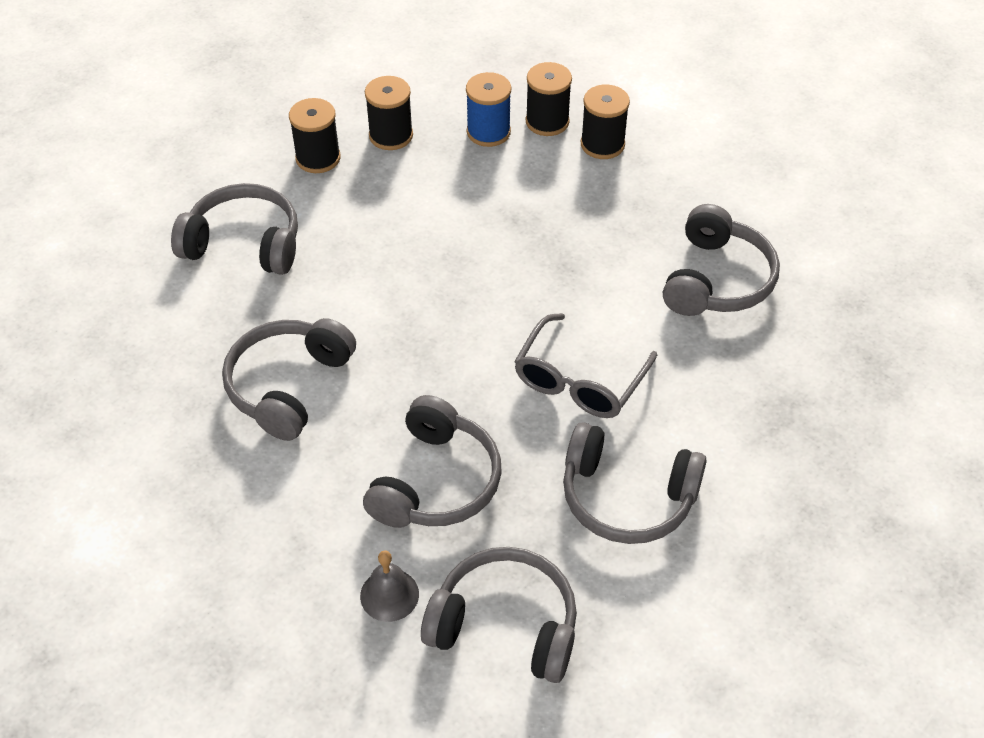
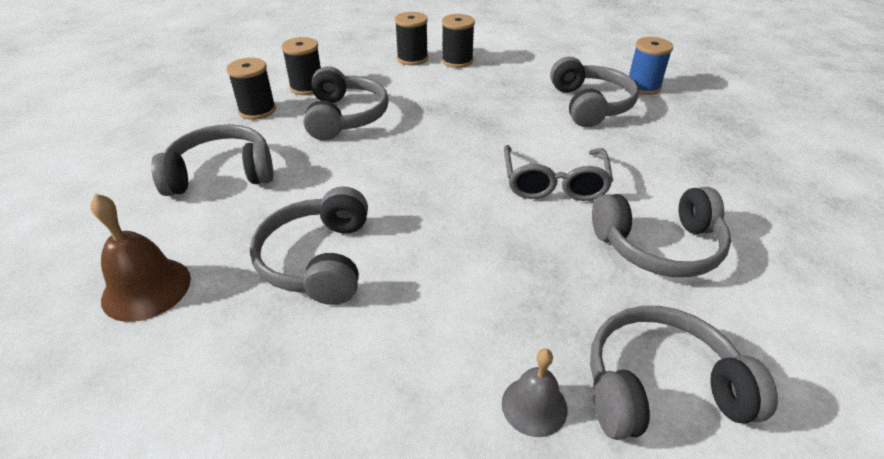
camera: 25 degrees left, 10 degrees down
(132, 360) = (146, 288): none -> brown bell
(436, 482) = (501, 289): grey headphones -> grey headphones (345, 117)
(488, 132) = (376, 71): blue spool -> blue spool (643, 87)

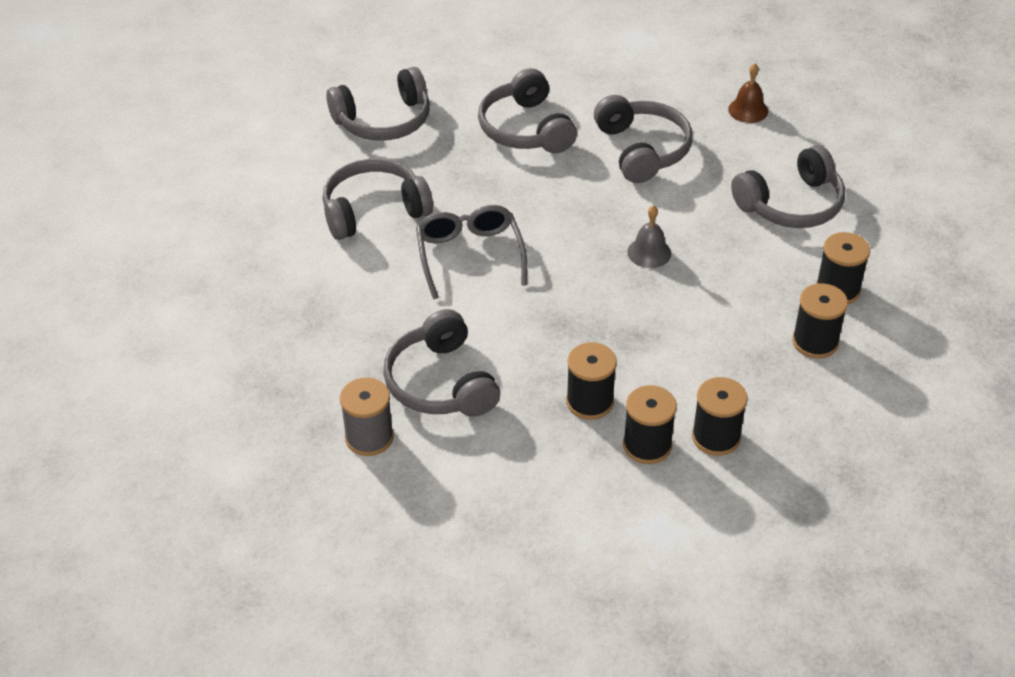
camera: 165 degrees right, 5 degrees up
(146, 288) = (748, 110): brown bell -> brown bell, size x0.65
(345, 117) = (729, 301): grey headphones -> grey headphones (526, 129)
(484, 82) = (589, 402): none -> black spool
(534, 406) = (459, 99): grey bell -> grey bell (649, 252)
(643, 87) = (369, 437): blue spool -> grey spool

